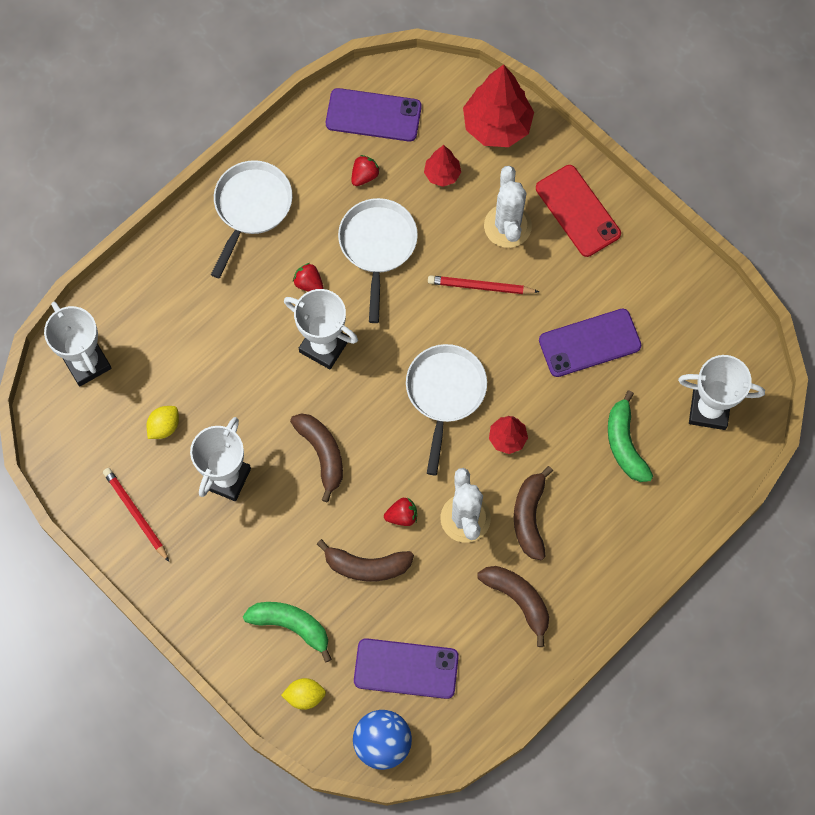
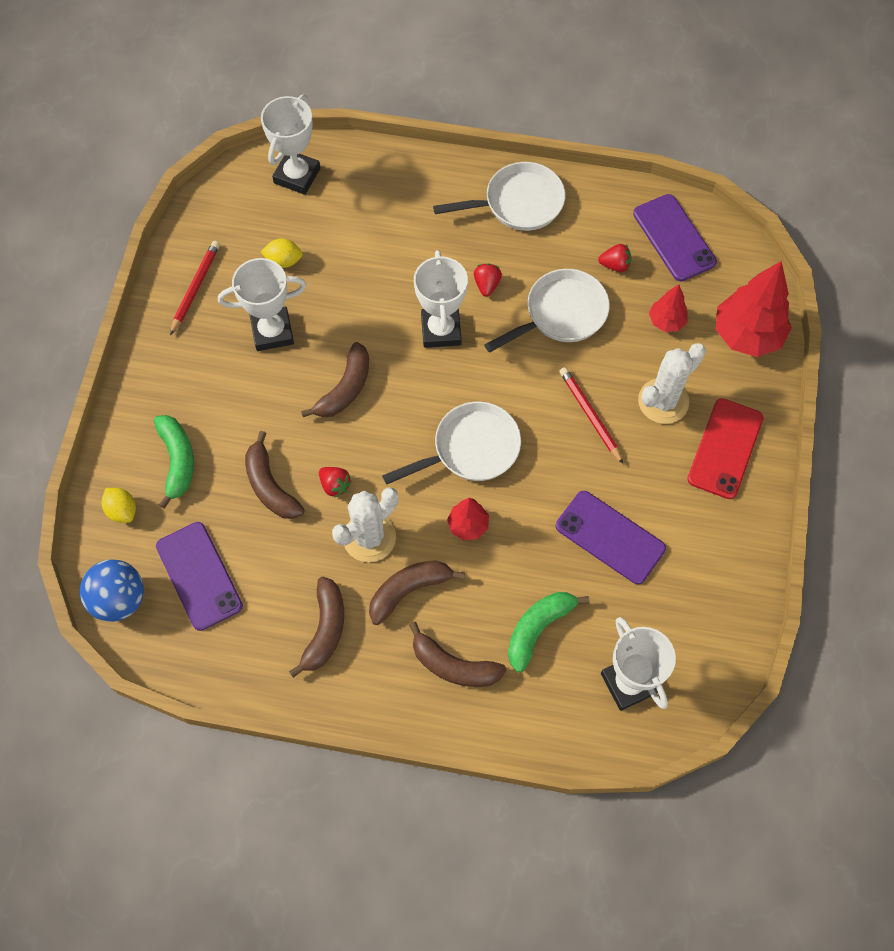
camera: 55 degrees right, 5 degrees down
(611, 524) = (453, 665): none -> brown banana

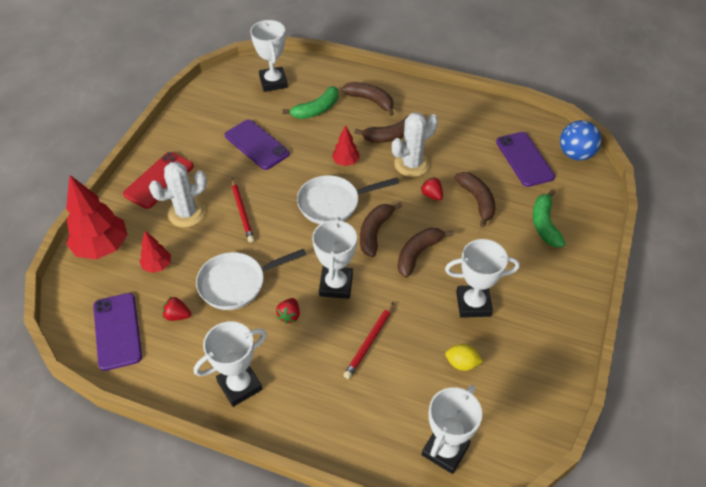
camera: 170 degrees left, 15 degrees down
(122, 510) = (581, 200): yellow lemon -> none
(195, 287) = (540, 351): red pencil -> red pencil (369, 342)
(325, 629) = (444, 124): brown banana -> brown banana (374, 232)
(518, 203) = (239, 385): white pan -> white trophy

